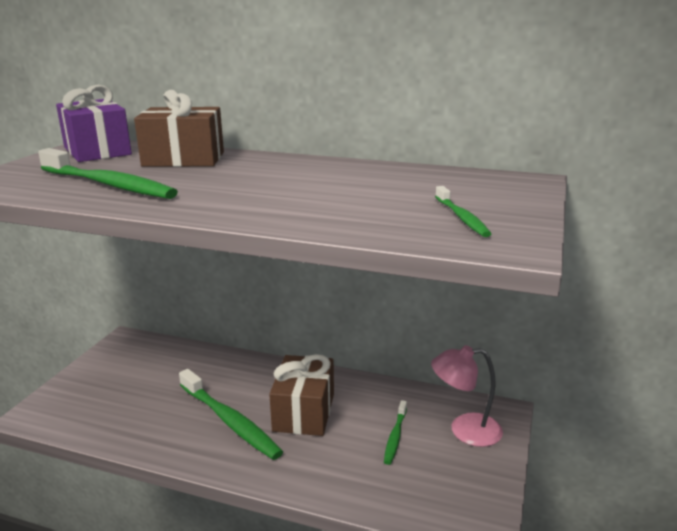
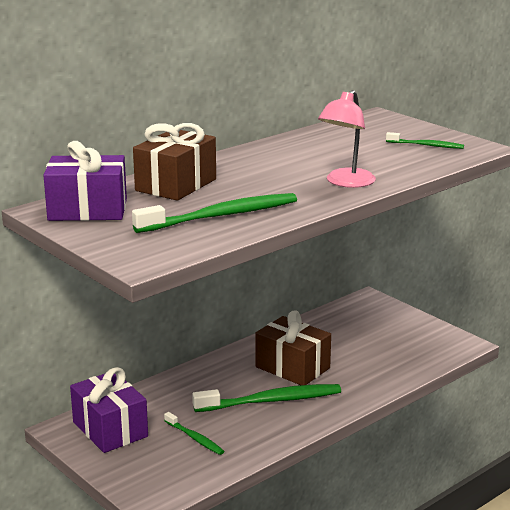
camera: 60 degrees left, 0 degrees up
(133, 358) = (110, 429): none -> purple gift
(395, 436) = (357, 342): green toothbrush -> green toothbrush (195, 438)
(465, 430) = (375, 317): pink lamp -> pink lamp (346, 182)

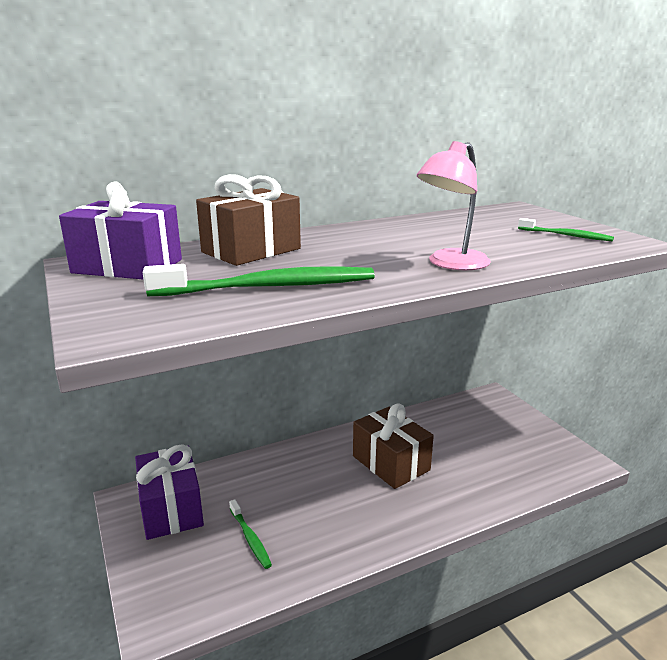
camera: 15 degrees right, 0 degrees up
(271, 401) = (353, 502): green toothbrush -> none

